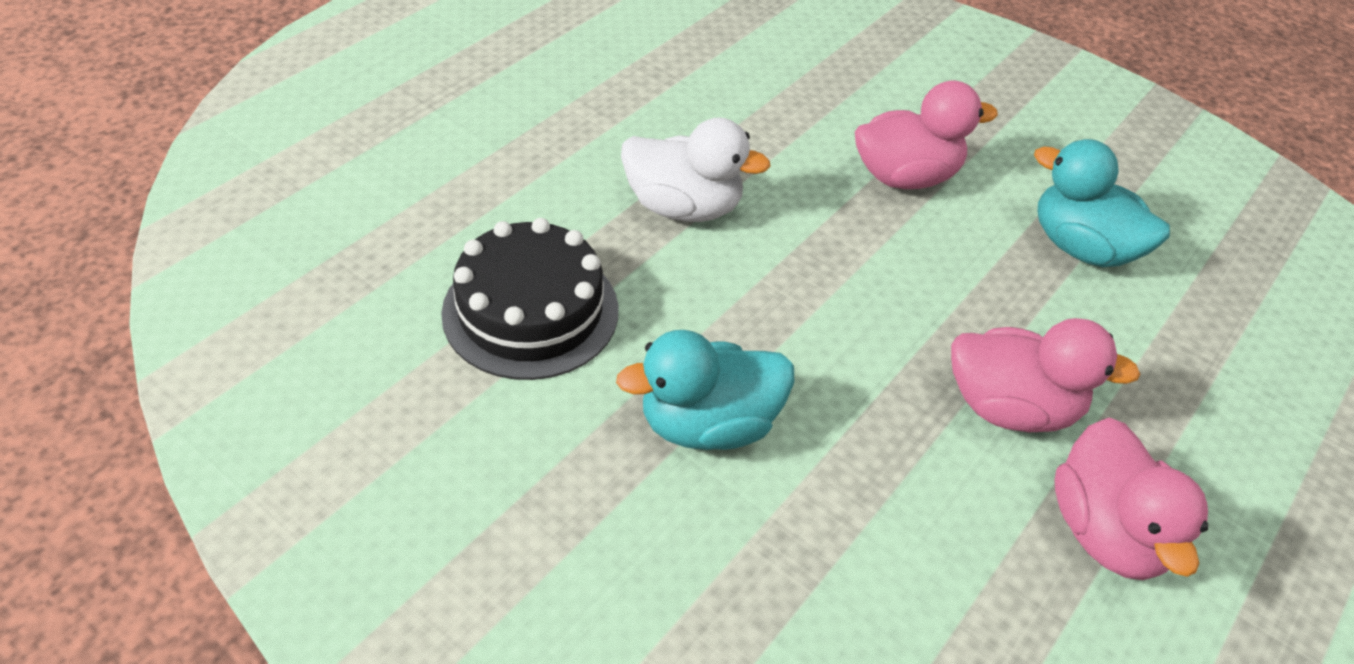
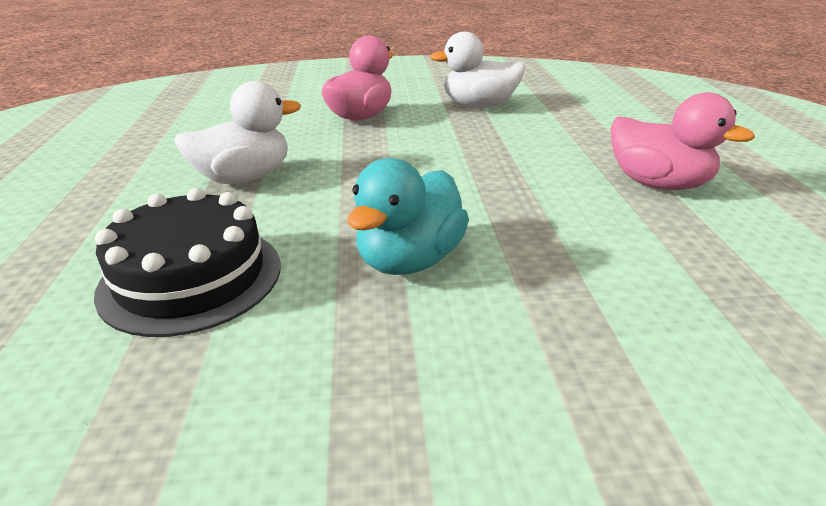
camera: 40 degrees left, 15 degrees down
(1010, 408) = (545, 166): pink duck -> none
(1081, 248) = (479, 106): turquoise duck -> white duck

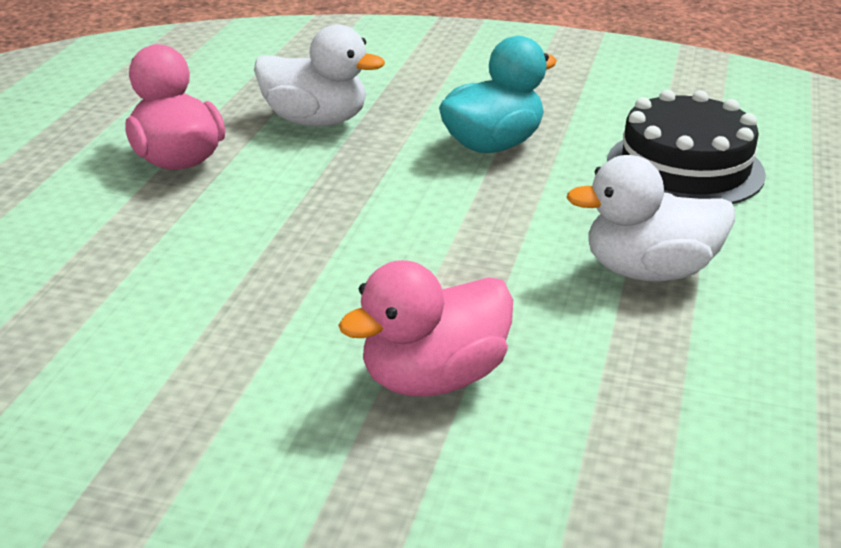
camera: 160 degrees left, 0 degrees up
(479, 106) = (191, 356): white duck -> white duck (315, 121)

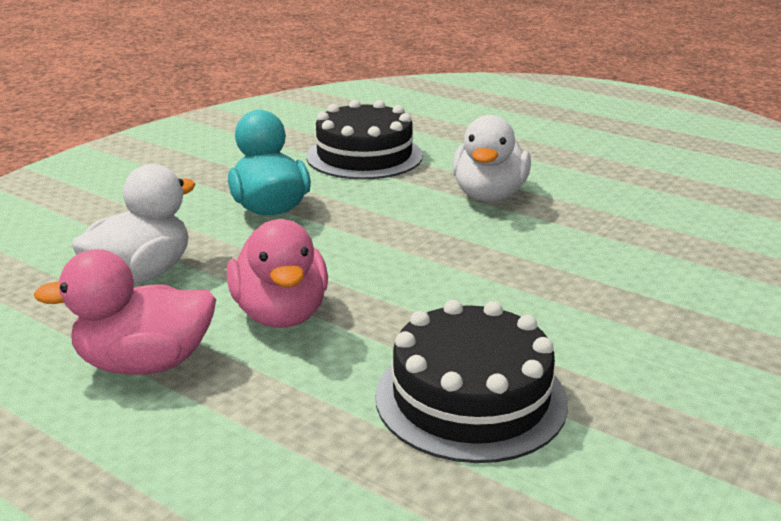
camera: 70 degrees left, 5 degrees down
(173, 324) = (470, 398): none -> black cake
(433, 378) = (589, 290): pink duck -> pink duck (281, 314)

